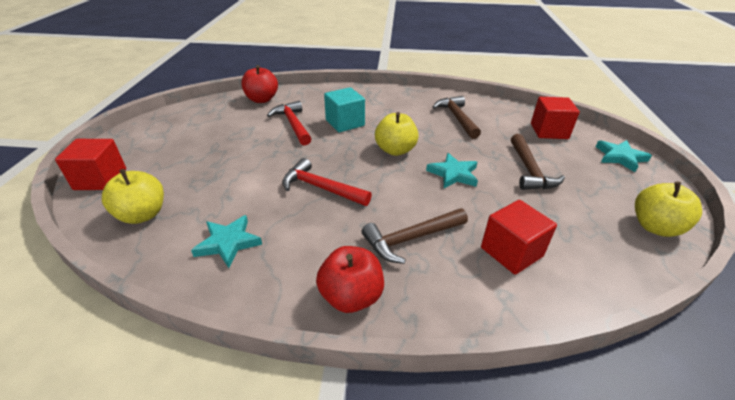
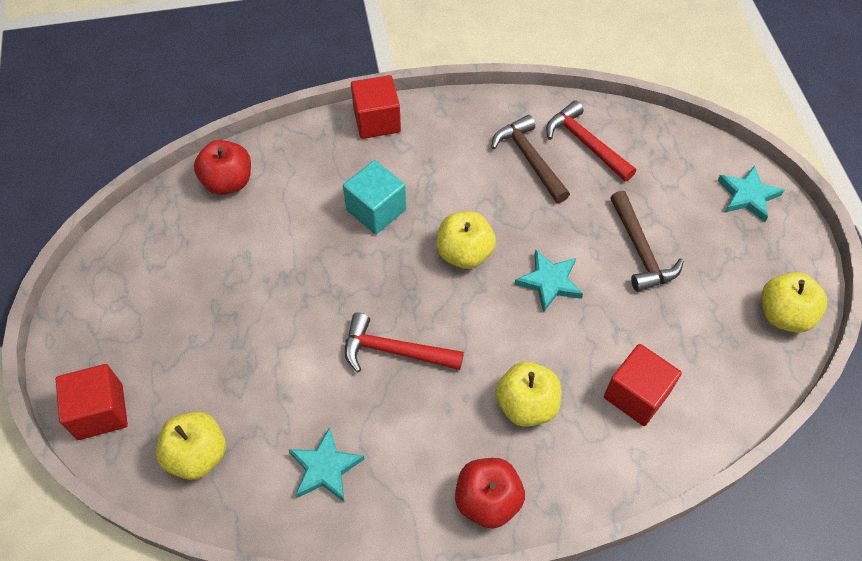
camera: 15 degrees left, 20 degrees up
(293, 124) = (303, 232): red hammer -> red hammer (585, 143)
(411, 239) = (526, 405): brown hammer -> yellow apple
(549, 131) = (657, 160): red cube -> red cube (377, 121)

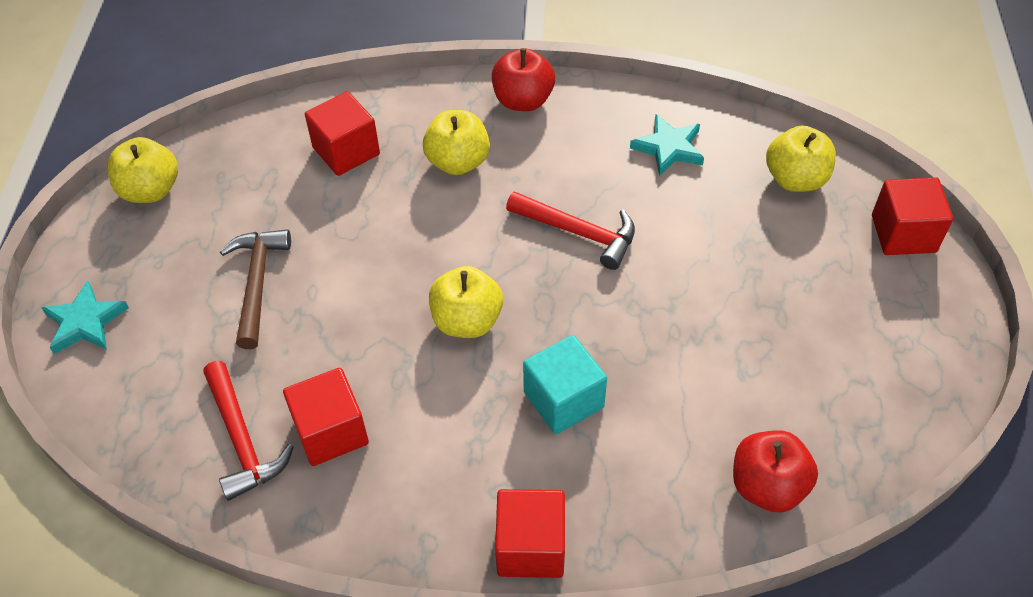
camera: 165 degrees left, 5 degrees down
(529, 159) = (331, 431): brown hammer -> red cube
(549, 282) = (380, 269): turquoise star -> none

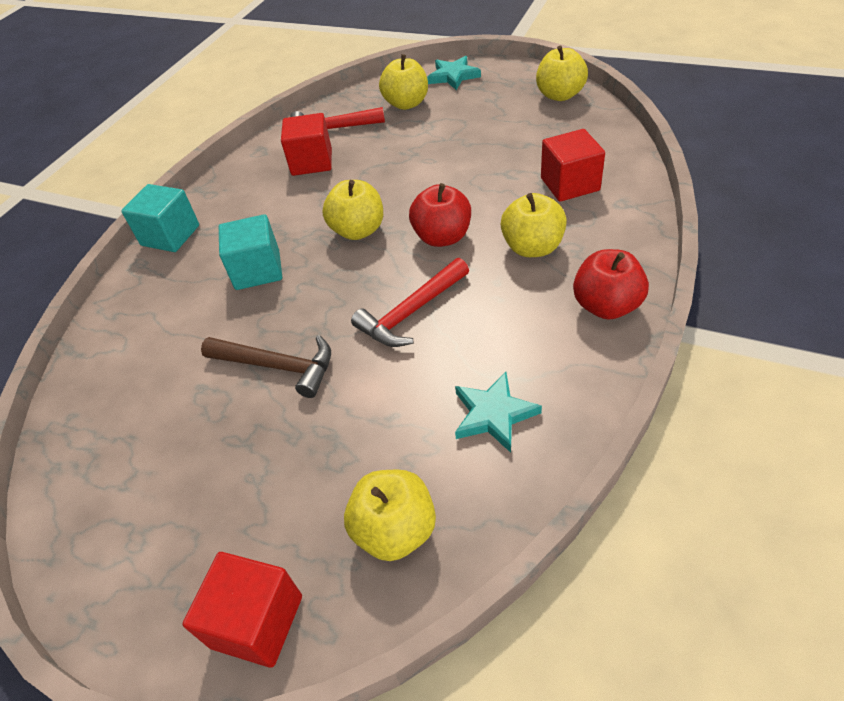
camera: 115 degrees right, 5 degrees down
(166, 360) = (406, 104): none -> yellow apple
(257, 283) = (449, 137): brown hammer -> brown hammer (277, 366)
(530, 547) = (170, 235): red cube -> turquoise cube
(767, 486) = (103, 370): red apple -> red apple (442, 237)

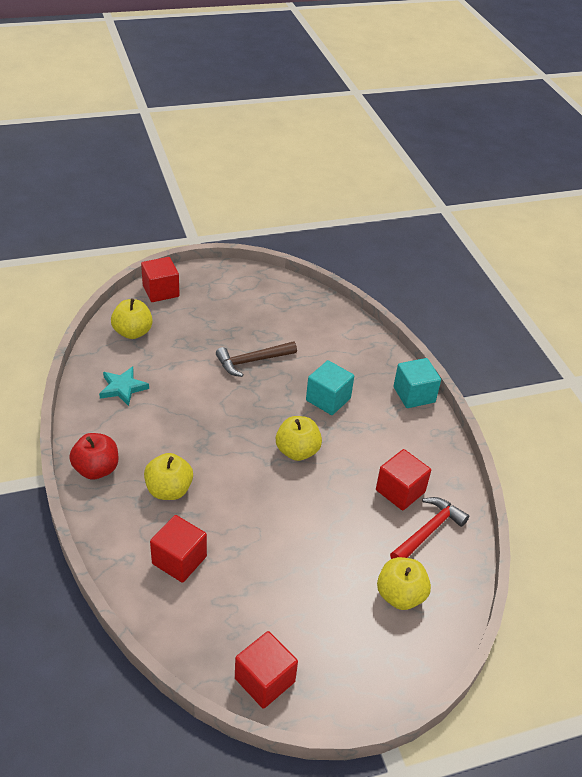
camera: 130 degrees right, 5 degrees down
(411, 312) = (209, 416): red hammer -> none
(442, 237) = (236, 471): red apple -> none
(453, 76) = (398, 662): turquoise star -> none
(560, 95) = (264, 680): yellow apple -> red cube

